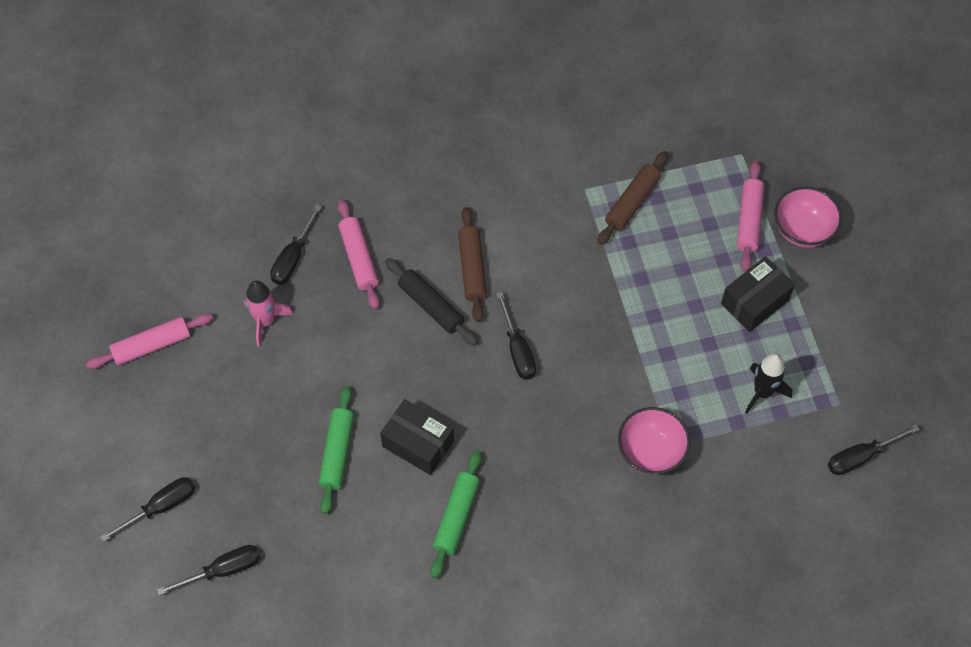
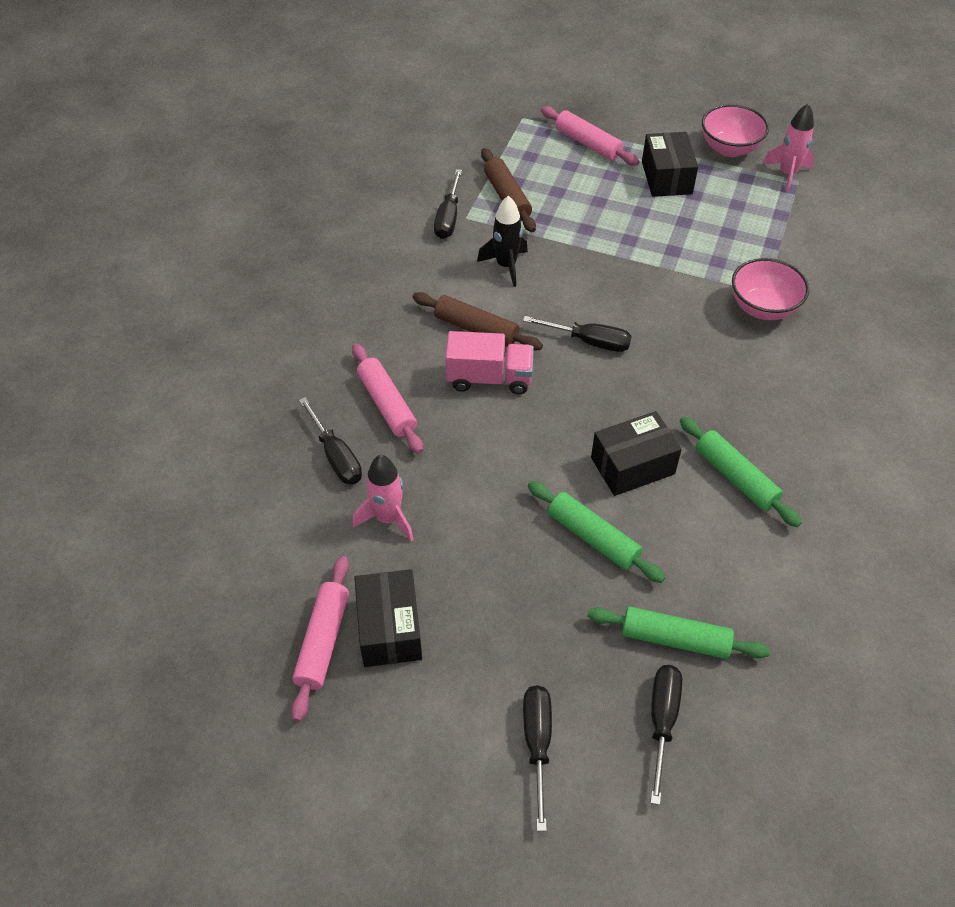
camera: 55 degrees left, 10 degrees down
(185, 376) = (390, 629): none -> black box
(290, 546) = (674, 639): none -> green rolling pin
(359, 258) = (387, 404): pink rolling pin -> pink rolling pin turned 45 degrees clockwise
(431, 306) = (489, 378): black rolling pin -> pink truck
(762, 392) = (755, 215): black rocket -> black rocket (506, 266)
(802, 230) = (623, 121): pink bowl -> pink bowl (729, 148)
(839, 391) = (787, 174): none -> pink rocket
(861, 457) = (855, 192): black screwdriver -> black screwdriver (448, 218)

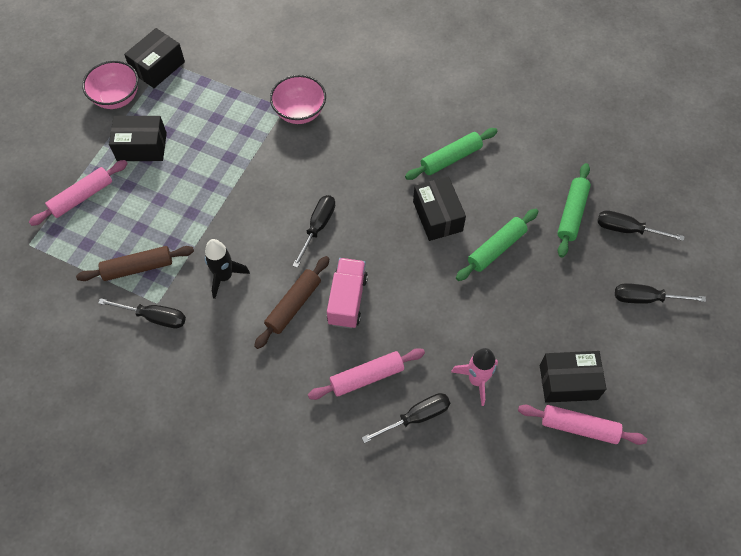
camera: 85 degrees left, 10 degrees up
(787, 174) = (158, 67): pink rocket -> black box

